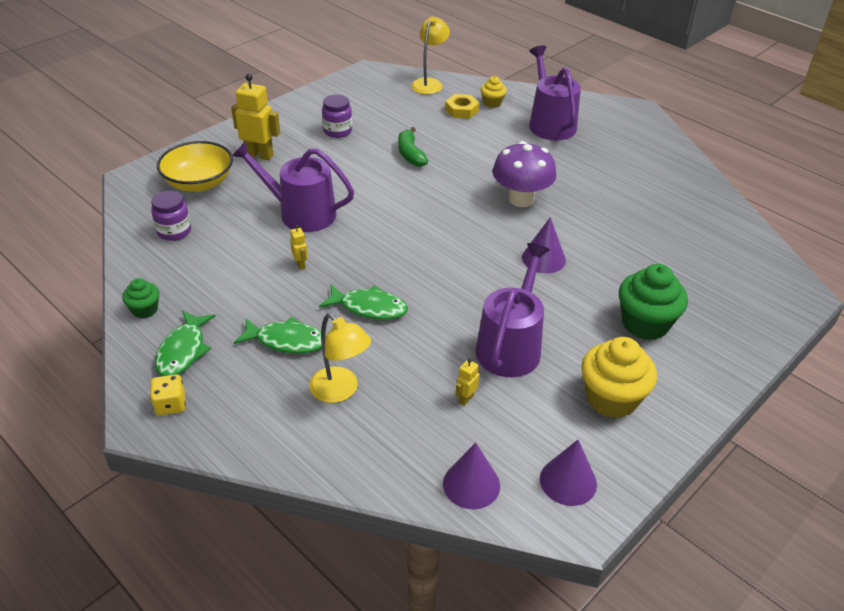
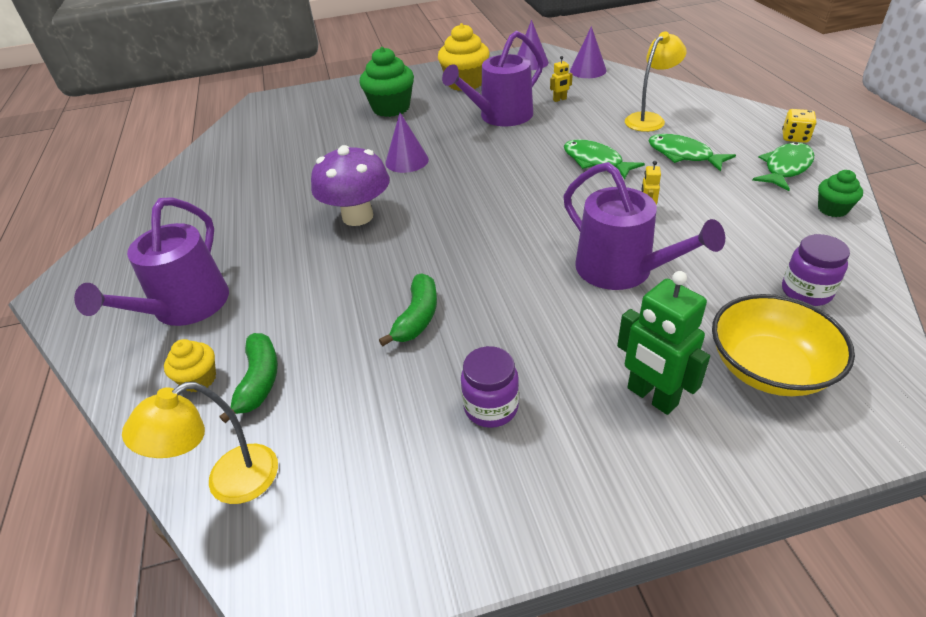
camera: 145 degrees left, 0 degrees up
(259, 155) = (651, 397): yellow robot -> green robot
(340, 391) = (649, 119): yellow lamp -> yellow lamp turned 60 degrees clockwise
(461, 110) = (259, 381): yellow nut -> green banana

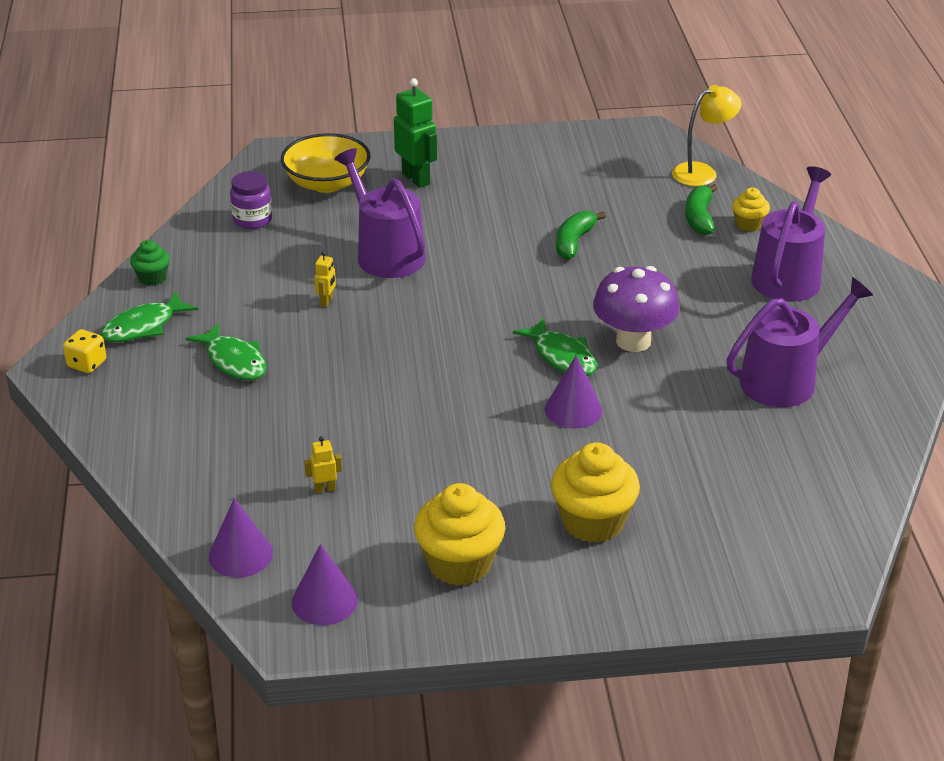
camera: 175 degrees left, 5 degrees down
(391, 108) = (593, 522): green cupcake -> yellow cupcake
(491, 407) = (527, 186): purple jar -> none
(501, 116) = (426, 469): purple watering can -> purple watering can (786, 380)
(595, 161) = (340, 369): green fish -> green fish (562, 356)
(649, 119) = (228, 424): yellow lamp -> none

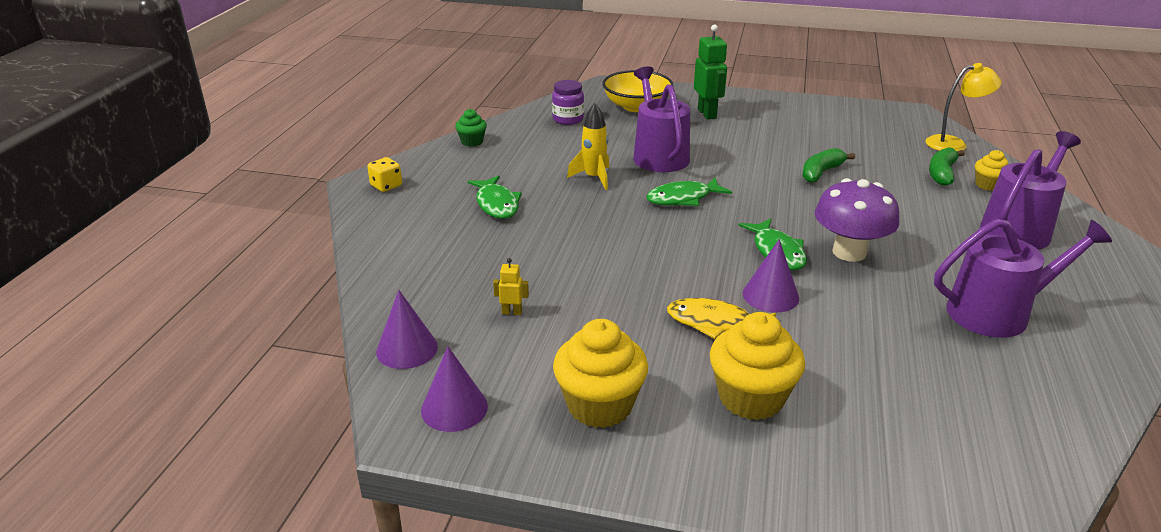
camera: 20 degrees right, 5 degrees down
(143, 326) = (444, 170): green fish -> green fish (683, 198)
(326, 301) = (594, 178): yellow robot -> yellow rocket
(531, 453) = (715, 323): none -> yellow fish

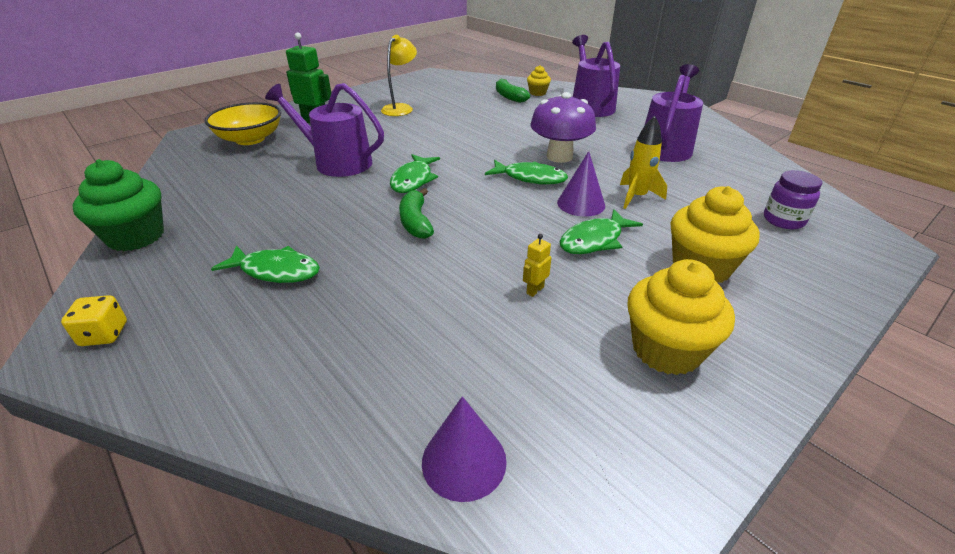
camera: 55 degrees left, 5 degrees up
(454, 408) = (608, 463): purple cone -> none
(472, 142) = (136, 236): green cupcake -> green cupcake, size x1.87
(512, 312) = (474, 342): yellow robot -> yellow robot (535, 290)
(568, 119) = (206, 173): purple jar -> purple jar (783, 220)
(594, 178) = (320, 202): yellow rocket -> yellow rocket (636, 197)
(715, 323) = (594, 240): yellow fish -> green fish
(821, 172) = (456, 123): green banana -> green banana (415, 222)
(954, 144) = (483, 81): yellow lamp -> yellow lamp (401, 108)

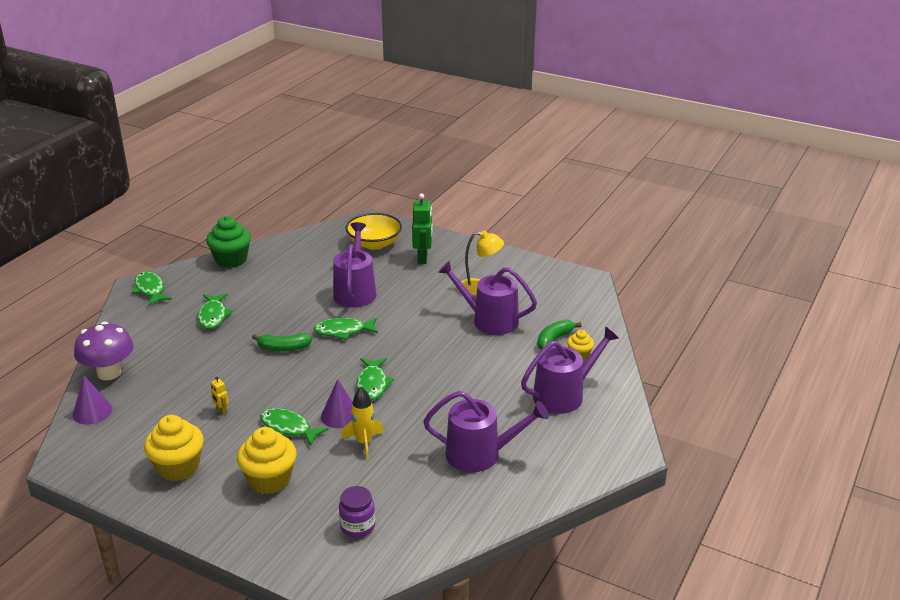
camera: 70 degrees right, 5 degrees down
(104, 334) = (150, 290): yellow dice -> green fish
(415, 222) = (283, 348): green banana -> green banana turned 150 degrees counterclockwise
(459, 112) = (489, 320): none -> purple watering can
(535, 290) = (221, 411): yellow robot -> yellow robot turned 150 degrees counterclockwise
(559, 156) = (422, 393): purple mushroom -> purple mushroom (109, 373)

